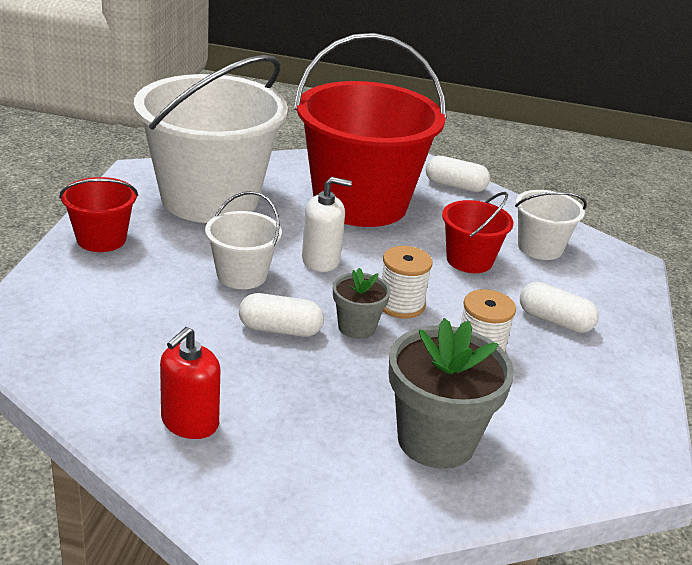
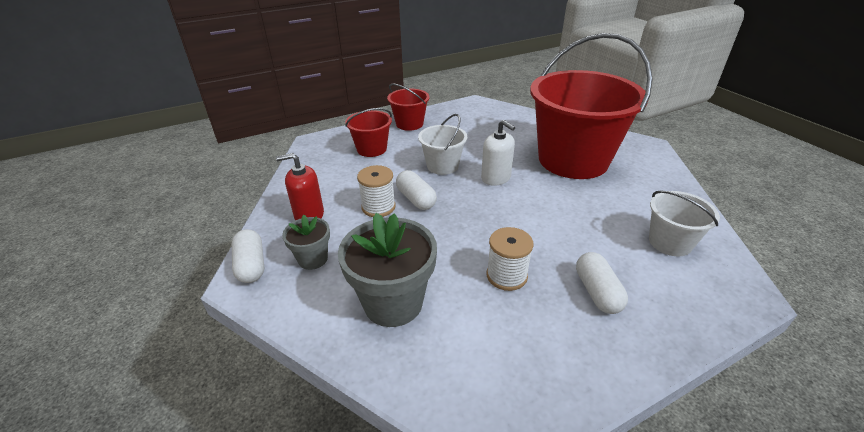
camera: 55 degrees right, 5 degrees up
(210, 198) = (488, 126): white bucket -> none
(356, 327) = (456, 220): grey flower pot -> grey flower pot (313, 259)
(401, 305) = (502, 222): white spool -> white spool (378, 207)
(455, 186) = (662, 177): white capsule -> white capsule (251, 265)
(469, 260) = (594, 222): red bucket -> red bucket (371, 149)

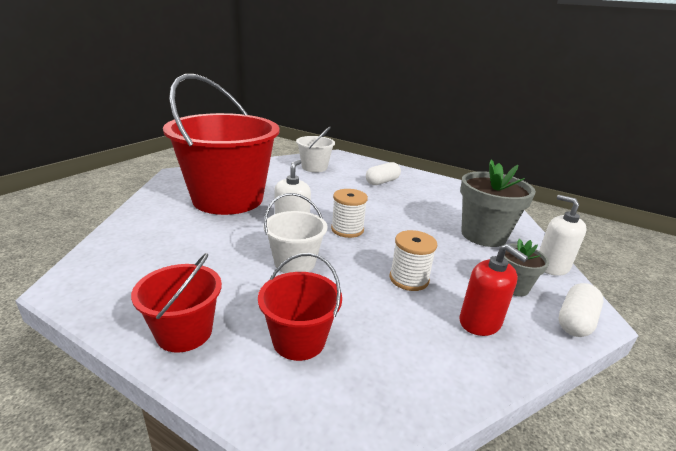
camera: 125 degrees left, 10 degrees down
(299, 315) = (551, 267): none -> white soap dispenser
(416, 199) = (371, 261): white capsule -> none
(506, 275) = (405, 205): white spool -> white spool (347, 229)

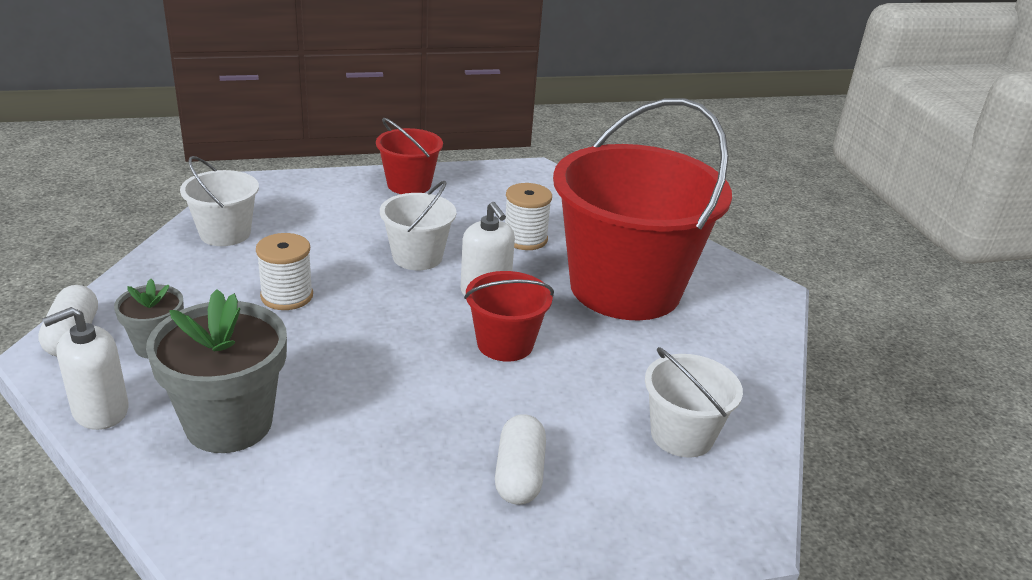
camera: 135 degrees right, 5 degrees up
(299, 340) = (328, 212): red bucket -> red bucket (505, 344)
(347, 229) = (425, 323): white spool -> white spool (525, 239)
(416, 367) = (225, 233): none -> white bucket
(480, 322) = (184, 287): red soap dispenser -> none
(551, 267) = (100, 411): white soap dispenser -> white soap dispenser turned 135 degrees clockwise

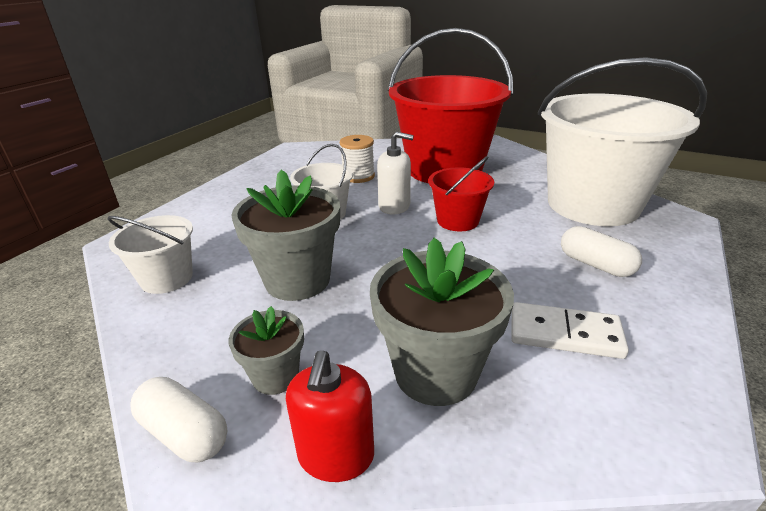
camera: 45 degrees left, 0 degrees up
(100, 411) = (336, 455): white soap dispenser -> red soap dispenser
(287, 296) = (297, 280): white spool -> grey flower pot
(355, 485) = (565, 333): none -> white domino
(409, 184) = (239, 187): red bucket -> none
(682, 435) = (592, 204): white bucket -> white bucket, size x2.19

